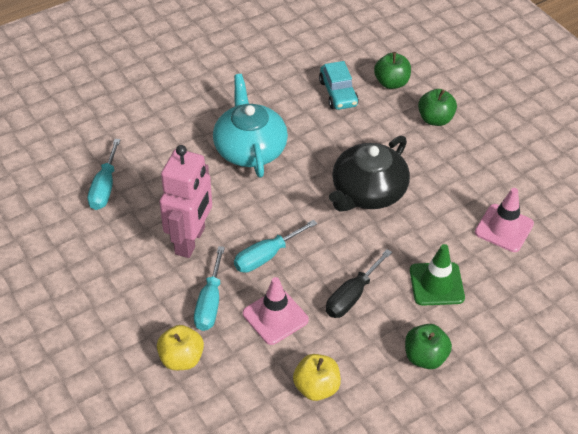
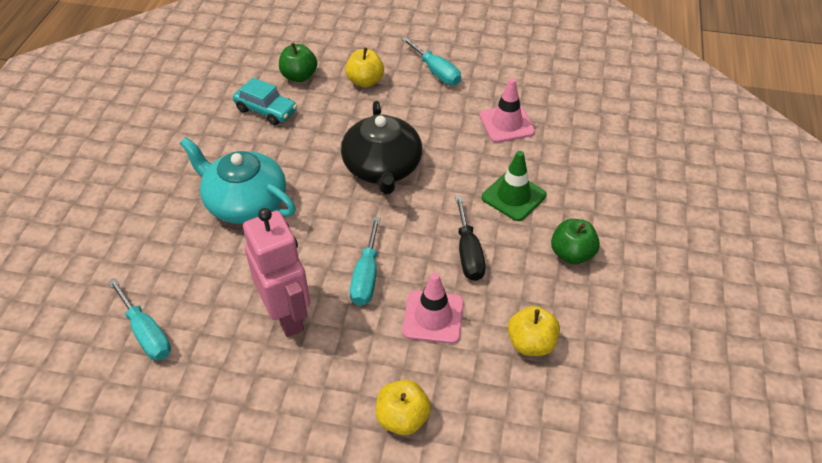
camera: 45 degrees left, 0 degrees up
(210, 303) = (368, 351): turquoise screwdriver -> turquoise screwdriver (436, 72)
(435, 119) = (365, 81): green apple -> yellow apple

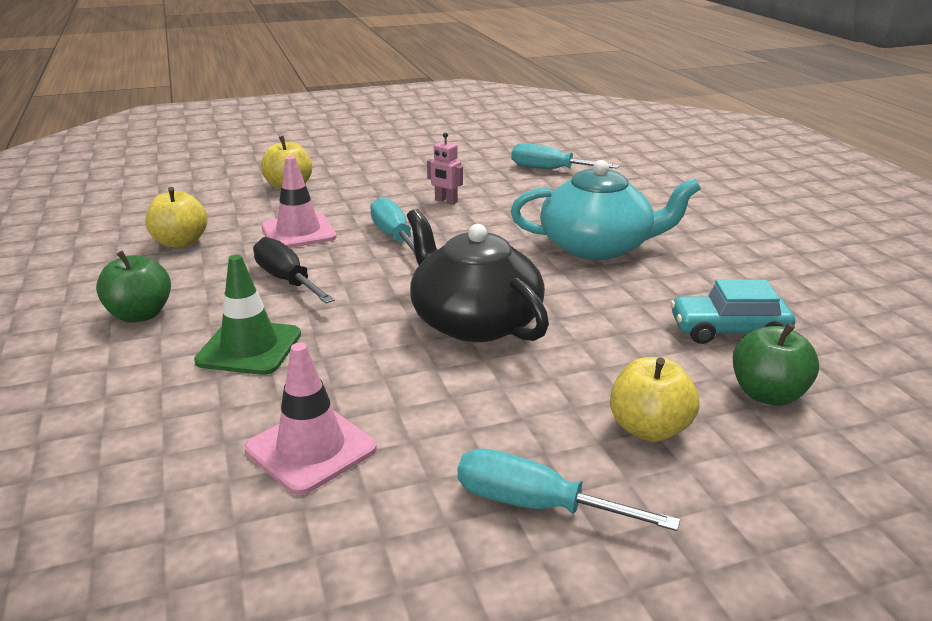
camera: 150 degrees right, 20 degrees down
(287, 315) = (446, 201): pink robot -> pink robot, size x0.42

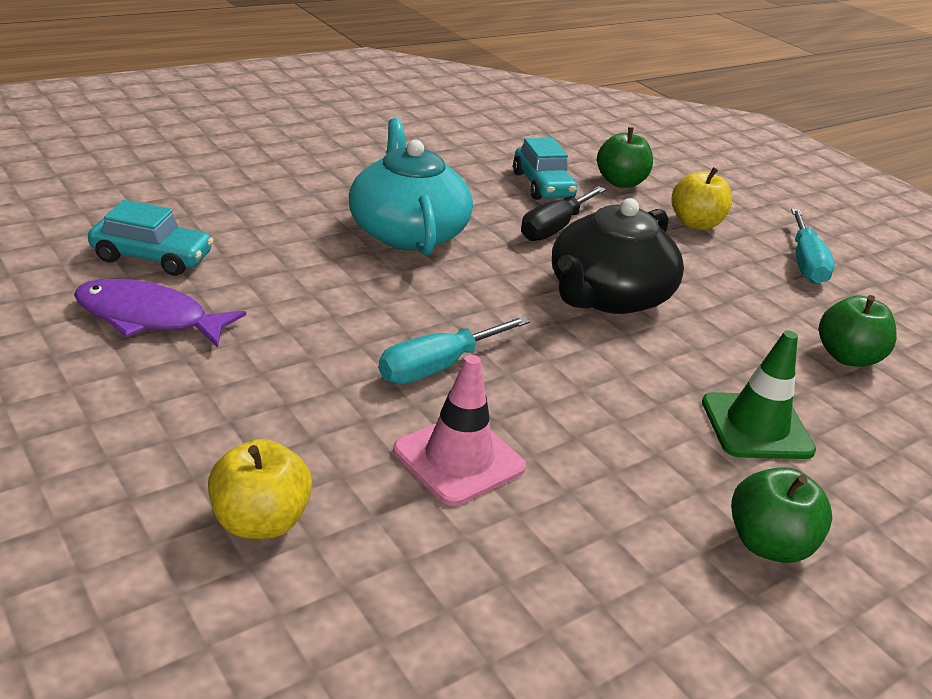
camera: 110 degrees left, 5 degrees up
(180, 242) = (553, 590): yellow apple -> none
(287, 280) = (604, 435): black screwdriver -> black screwdriver (554, 228)
(311, 449) = (847, 357): pink traffic cone -> green apple
(446, 201) = (298, 336): pink robot -> none
(477, 169) = (149, 318): none -> purple fish
(550, 170) = (152, 257): turquoise screwdriver -> turquoise car

